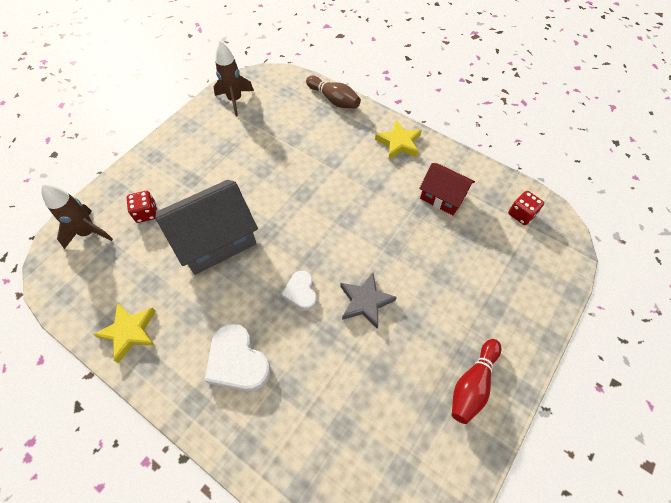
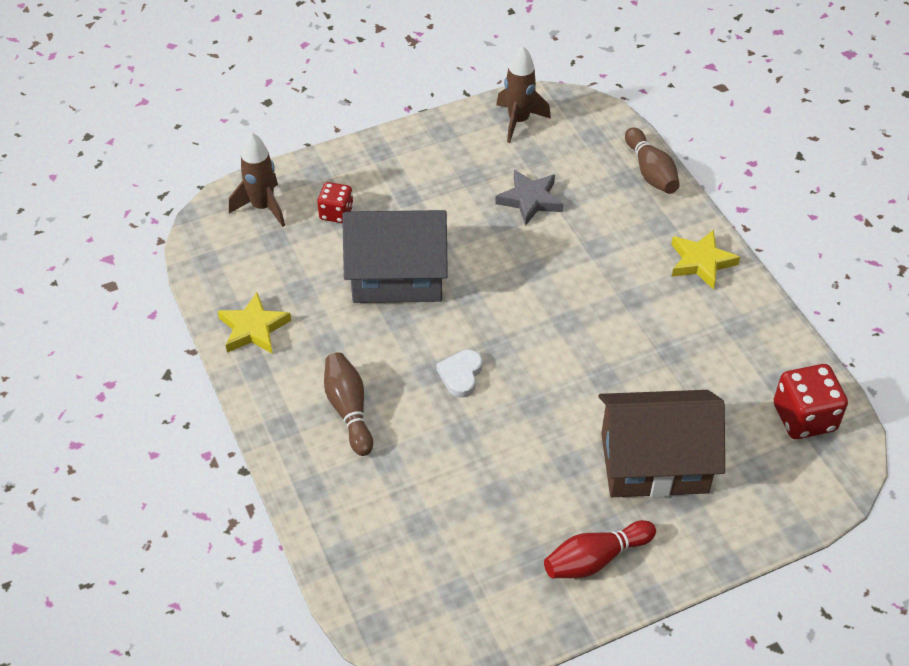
camera: 30 degrees right, 10 degrees down
(237, 361) = (349, 410): white heart -> brown bowling pin
(365, 301) = (529, 419): grey star -> grey star (530, 200)
(442, 197) = (711, 351): red house -> none
(460, 291) = (654, 463): none -> brown house
(521, 214) = (804, 417): red dice -> red dice, size x1.61

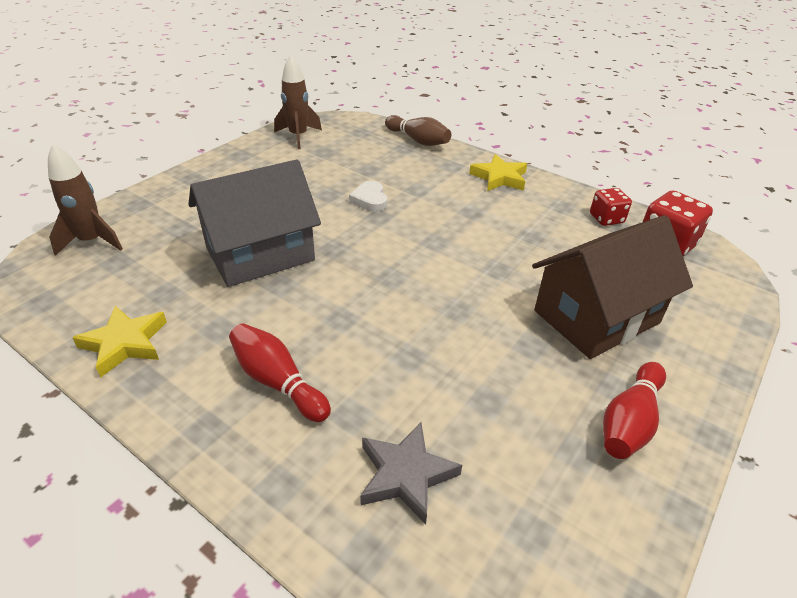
camera: 30 degrees left, 10 degrees down
(336, 213) = (172, 226): red dice -> red dice (606, 219)
(349, 410) = (277, 382): brown bowling pin -> red bowling pin
(461, 375) = (373, 310): white heart -> white heart (370, 199)
(530, 200) = (341, 176): grey star -> grey star (405, 475)

